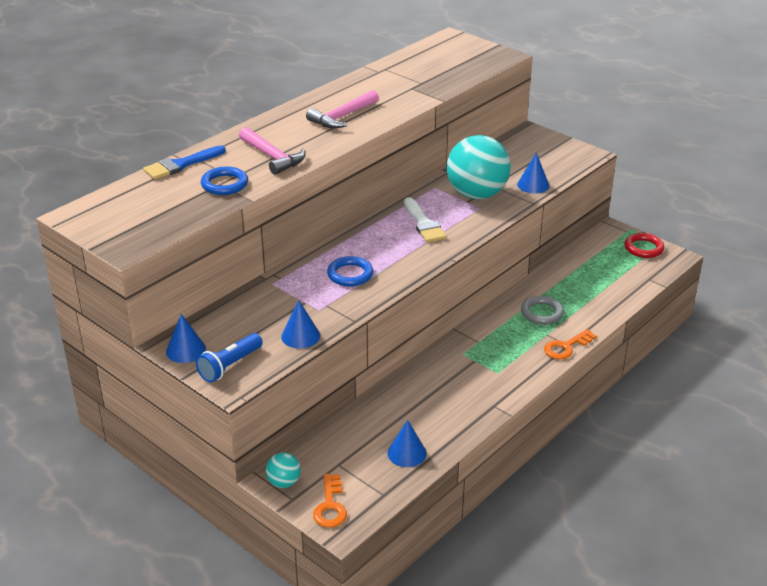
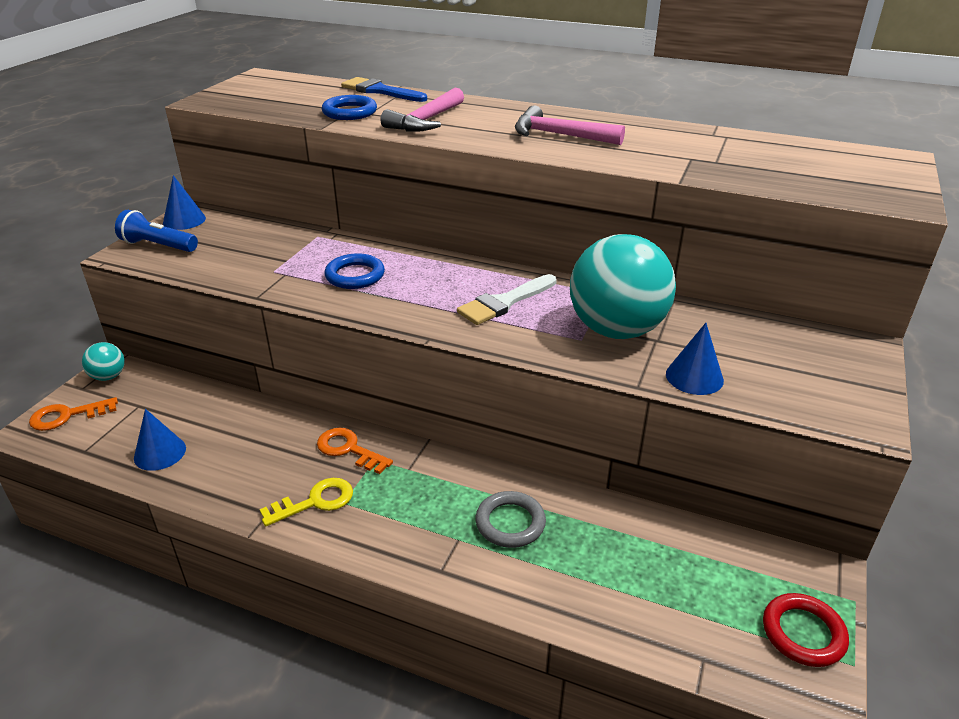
camera: 70 degrees right, 0 degrees up
(300, 336) = (218, 271): blue cone -> none
(492, 384) = (315, 502): none -> yellow key
(566, 347) = (433, 569): orange key -> orange key (349, 449)

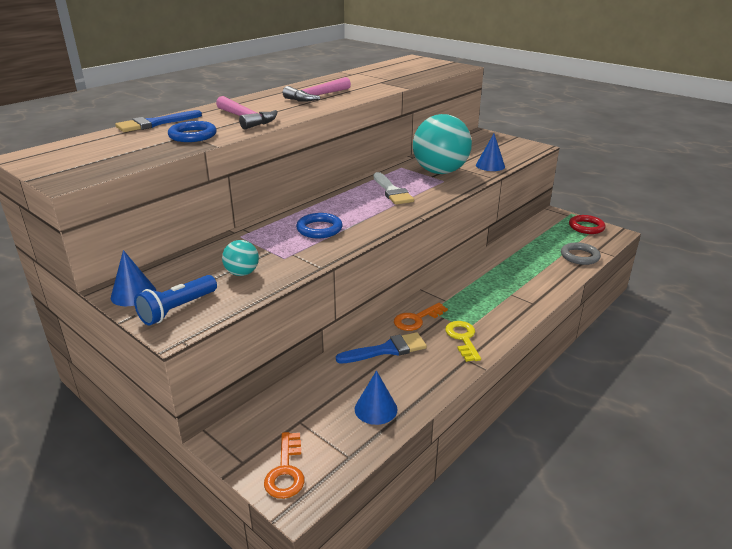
camera: 70 degrees left, 5 degrees down
(108, 376) = (235, 442): turquoise ball -> turquoise ball (242, 273)
(274, 438) = (387, 349): none -> blue brush
(510, 523) = (503, 276): grey ring -> grey ring (579, 256)

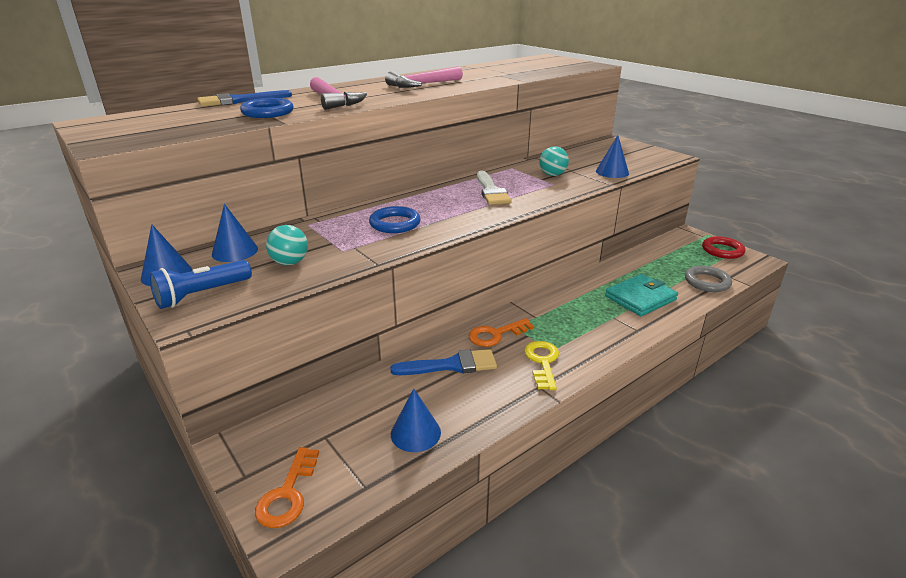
camera: 10 degrees right, 0 degrees up
(185, 267) = (235, 251): none -> blue cone
(440, 172) = (552, 175): turquoise ball -> turquoise ball, size x0.45
(529, 275) = (640, 298): none -> turquoise wallet

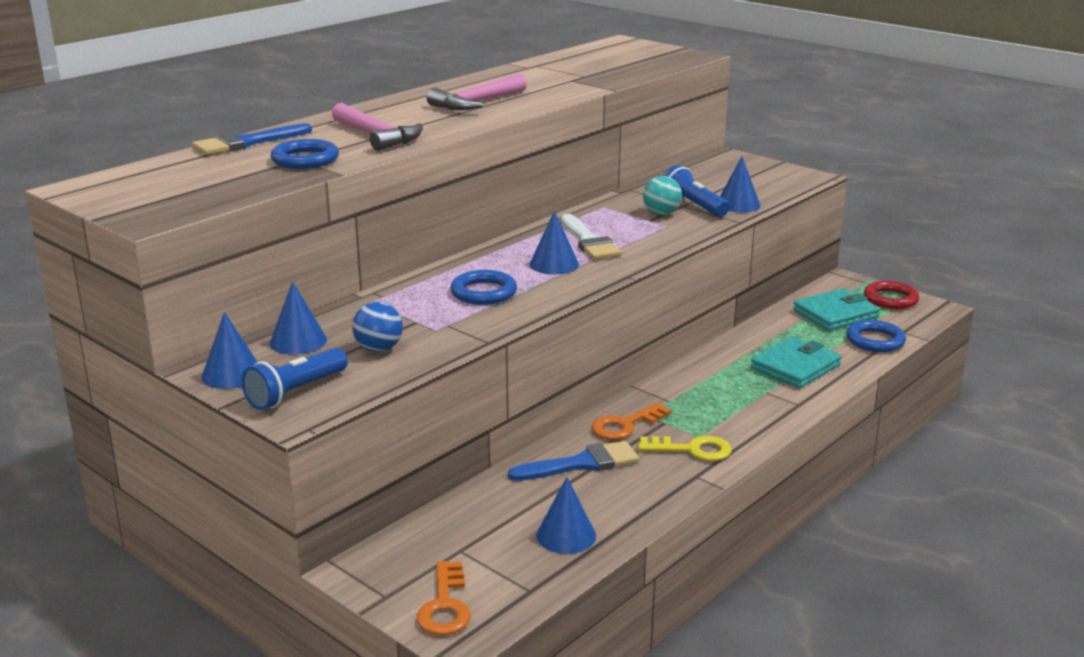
camera: 10 degrees left, 5 degrees down
(290, 262) = (379, 349): turquoise ball -> blue ball
(458, 206) = (554, 264): none -> blue cone
(542, 362) = (692, 450): yellow key -> yellow key turned 105 degrees clockwise
(578, 171) = (693, 206): none -> blue flashlight
(678, 258) = (835, 314): none -> turquoise wallet
(707, 282) = (875, 340): grey ring -> blue ring

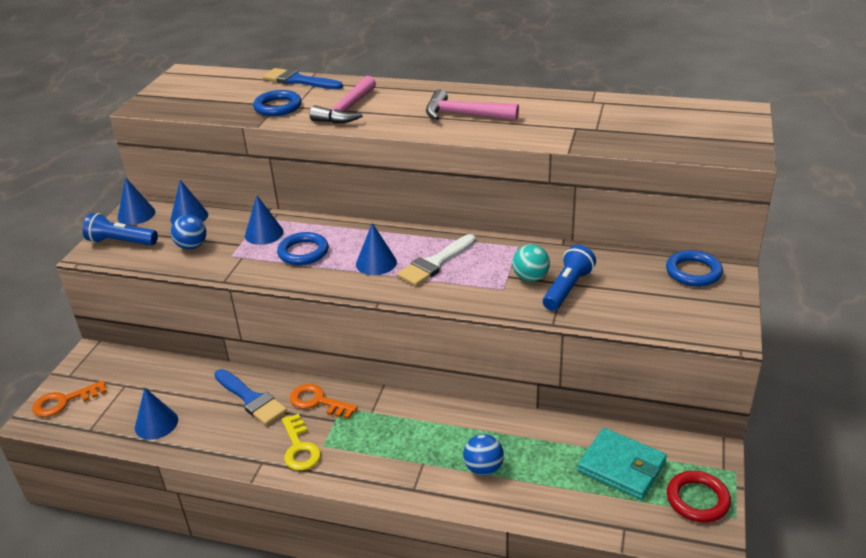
camera: 65 degrees right, 10 degrees up
(738, 204) = (596, 311): blue cone -> blue cone (264, 233)
(795, 367) = (483, 468): turquoise wallet -> blue ball
(875, 340) = (584, 510): blue ring -> blue ring (693, 272)

